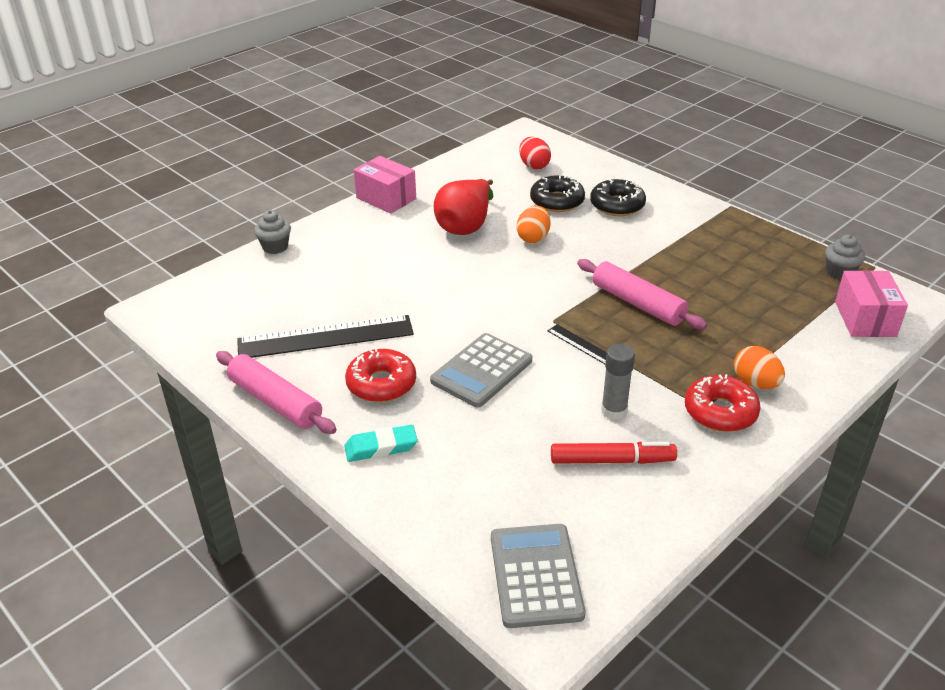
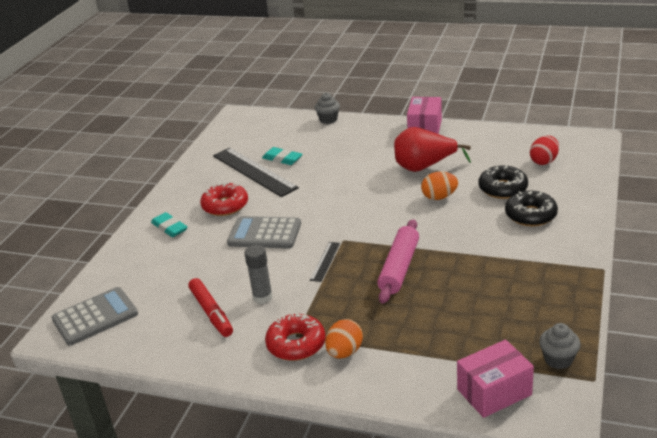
camera: 65 degrees right, 5 degrees down
(275, 401) = (186, 181): pink rolling pin -> none
(324, 307) = (282, 159): none -> turquoise eraser

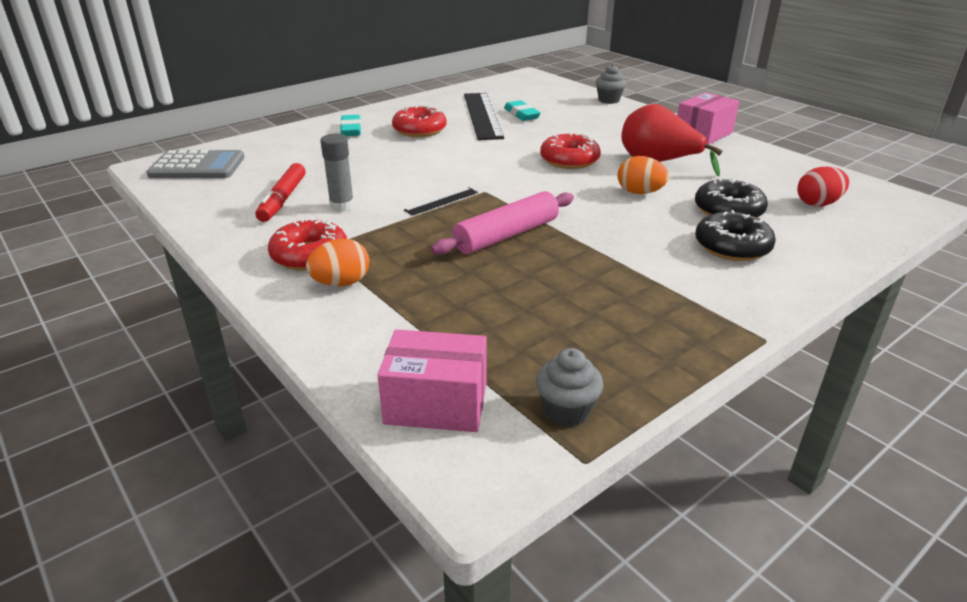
camera: 30 degrees right, 0 degrees up
(264, 233) = (421, 160): grey calculator -> none
(366, 188) = (569, 160): none -> red donut

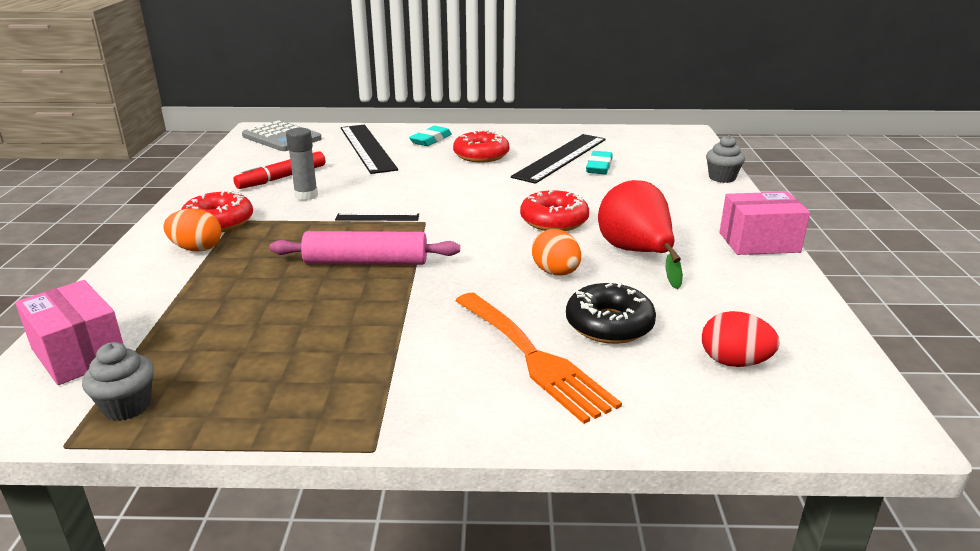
camera: 40 degrees right, 5 degrees down
(307, 151) = (367, 148): none -> black ruler
(732, 246) = (534, 358): black donut -> orange fork

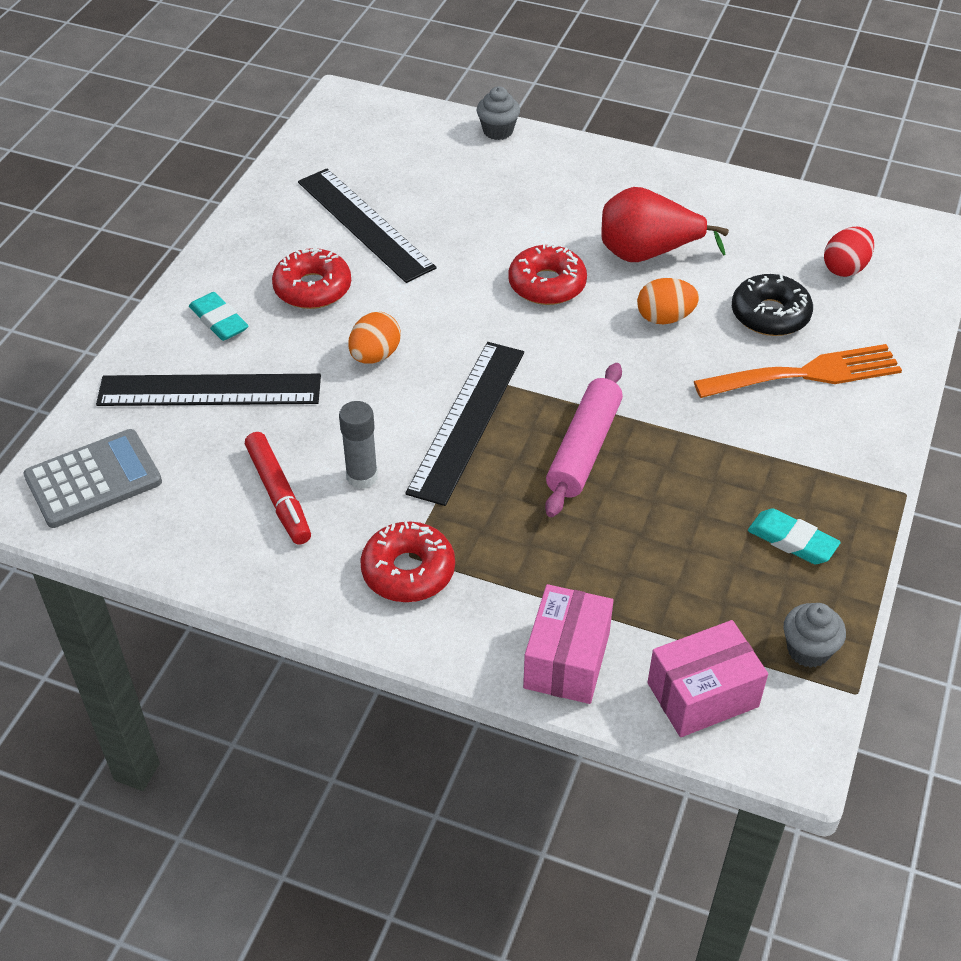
camera: 70 degrees left, 20 degrees up
(196, 249) = (482, 595): orange egg -> orange egg (375, 355)
(377, 217) = (467, 420): black ruler -> black ruler, size x2.16
(599, 167) = (414, 204): turquoise eraser -> turquoise eraser (792, 541)
(759, 242) = (658, 172): pink box -> pink box (566, 660)

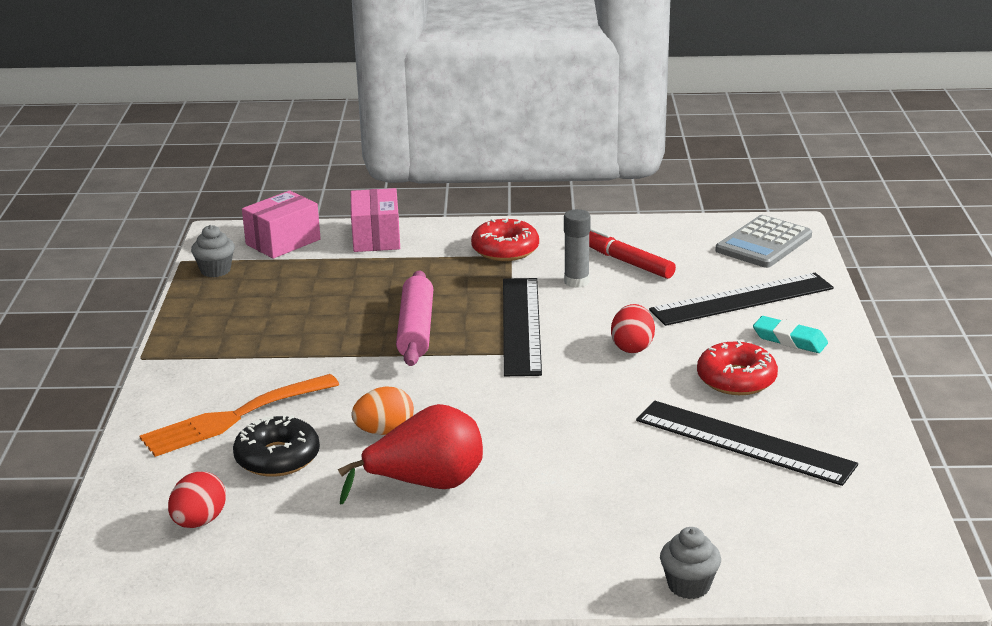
camera: 160 degrees right, 20 degrees down
(375, 355) = (632, 347): orange egg -> red egg
(547, 284) = (516, 432): red donut -> none
(792, 541) = (233, 315): turquoise eraser -> none

